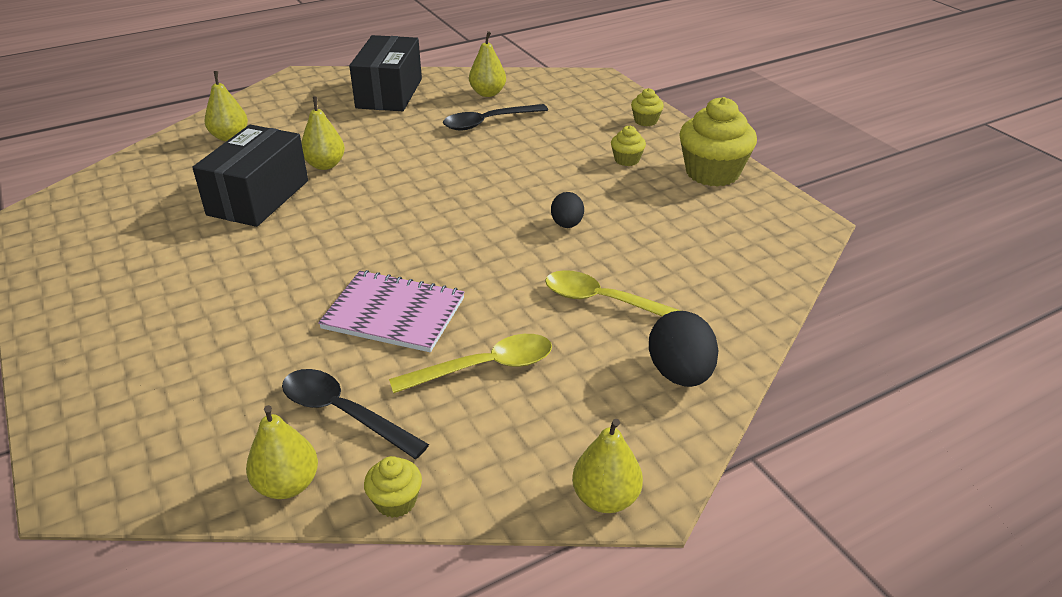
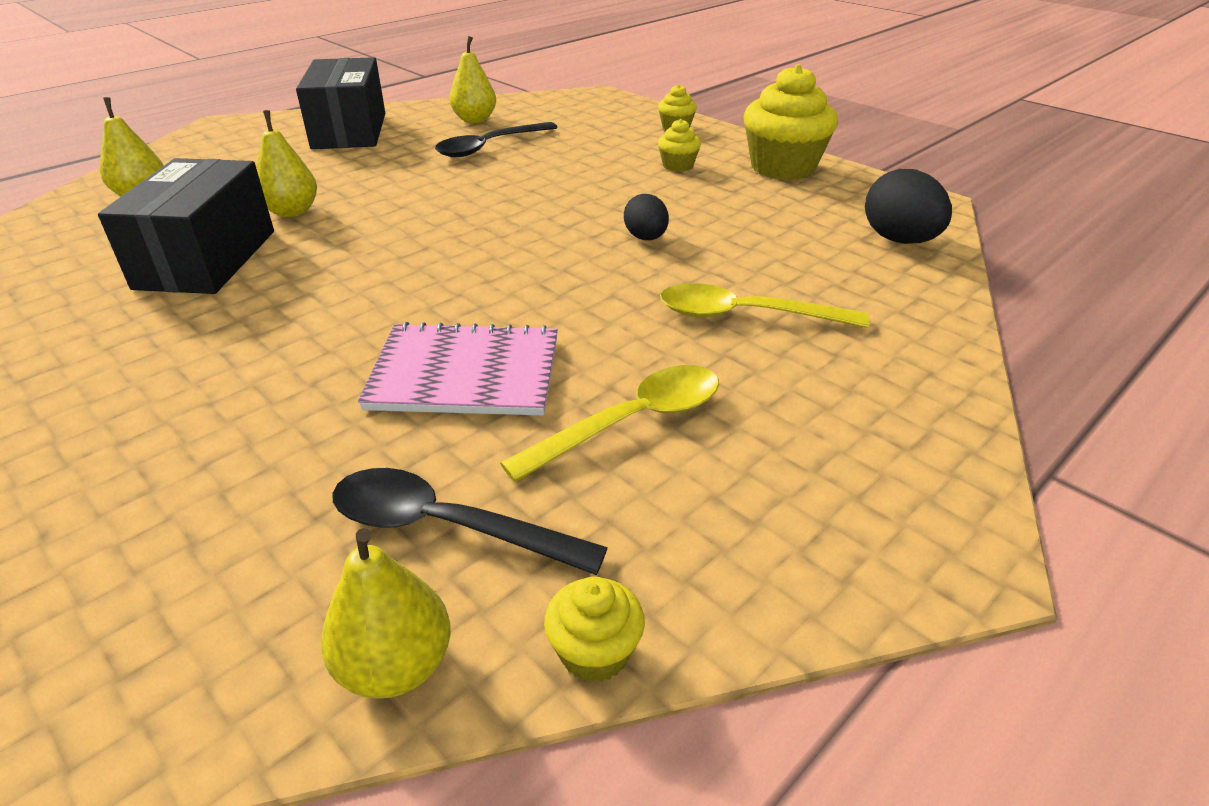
camera: 15 degrees left, 0 degrees up
(605, 498) = (909, 573): yellow pear -> none
(680, 374) = (895, 385): black egg -> black egg (899, 240)

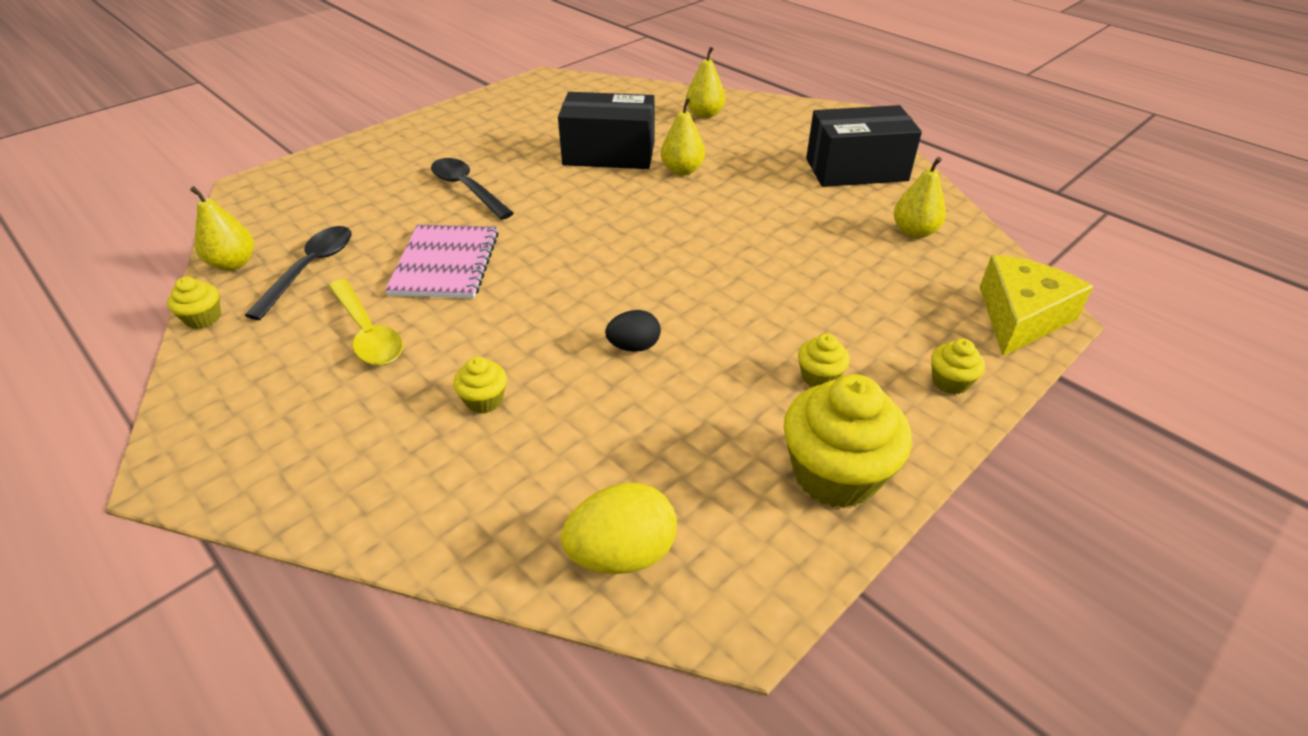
camera: 90 degrees right, 5 degrees up
(489, 147) = (839, 246): black spoon -> black spoon (467, 189)
(599, 102) = (1020, 317): none -> yellow cheese
(745, 315) = (484, 400): yellow spoon -> yellow cupcake
(899, 240) = (622, 553): black egg -> yellow egg

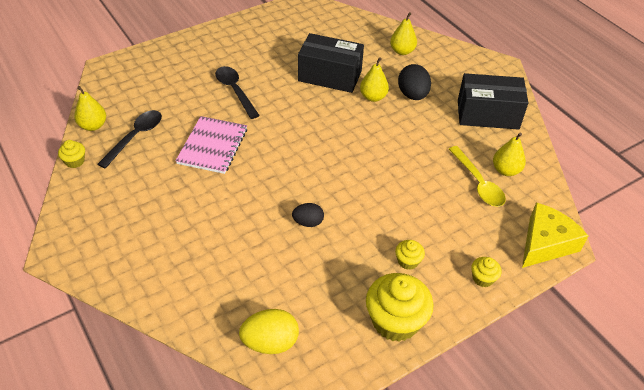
camera: 10 degrees right, 5 degrees up
(368, 333) = (162, 187): yellow spoon -> yellow spoon (478, 183)
(484, 400) = (218, 242): yellow cupcake -> none
(739, 161) = (412, 95): none -> black egg

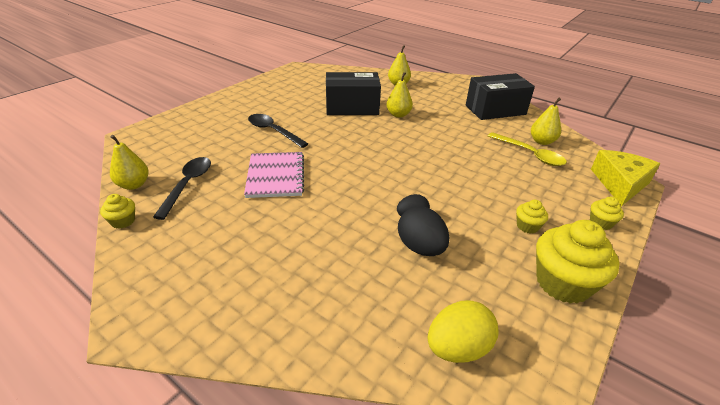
camera: 20 degrees left, 10 degrees down
(412, 95) = (428, 108): black egg -> black egg (420, 248)

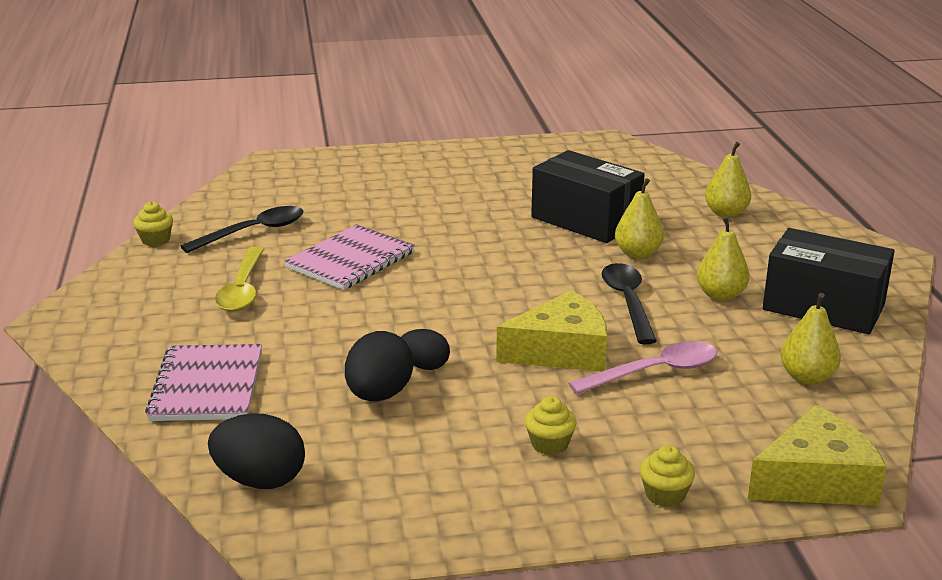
camera: 45 degrees right, 10 degrees down
(134, 185) = (208, 211): yellow pear -> yellow pear (720, 295)
(273, 131) = (429, 211): black spoon -> black spoon (627, 302)
(323, 305) = (207, 386): none -> pink notebook
(451, 176) = (561, 351): none -> yellow cheese
(457, 348) = (260, 480): yellow egg -> black egg
(497, 166) = (655, 372): none -> pink spoon
(530, 154) = (744, 382): yellow spoon -> yellow spoon (242, 289)
(563, 283) = (473, 507): yellow cupcake -> none

